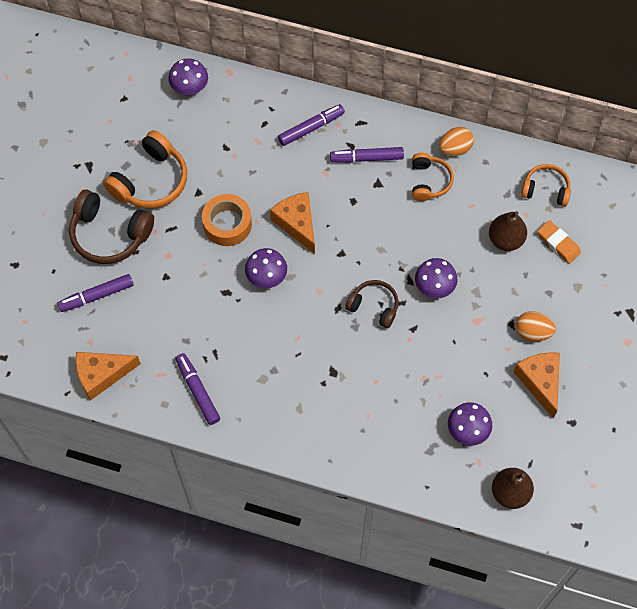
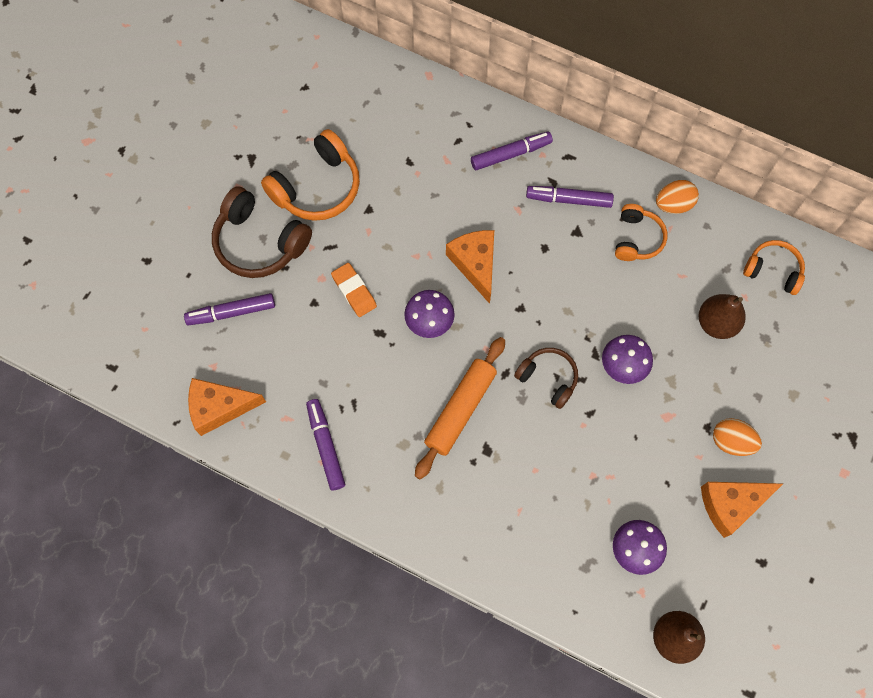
camera: 10 degrees right, 5 degrees up
(189, 87) = (381, 85): purple mushroom -> none
(227, 224) = (395, 252): orange tape -> none
(305, 343) = (460, 410): none -> orange rolling pin
(540, 382) = (731, 505): orange cheese -> orange cheese turned 105 degrees counterclockwise
(558, 243) = (778, 338): orange eraser -> orange eraser (354, 291)

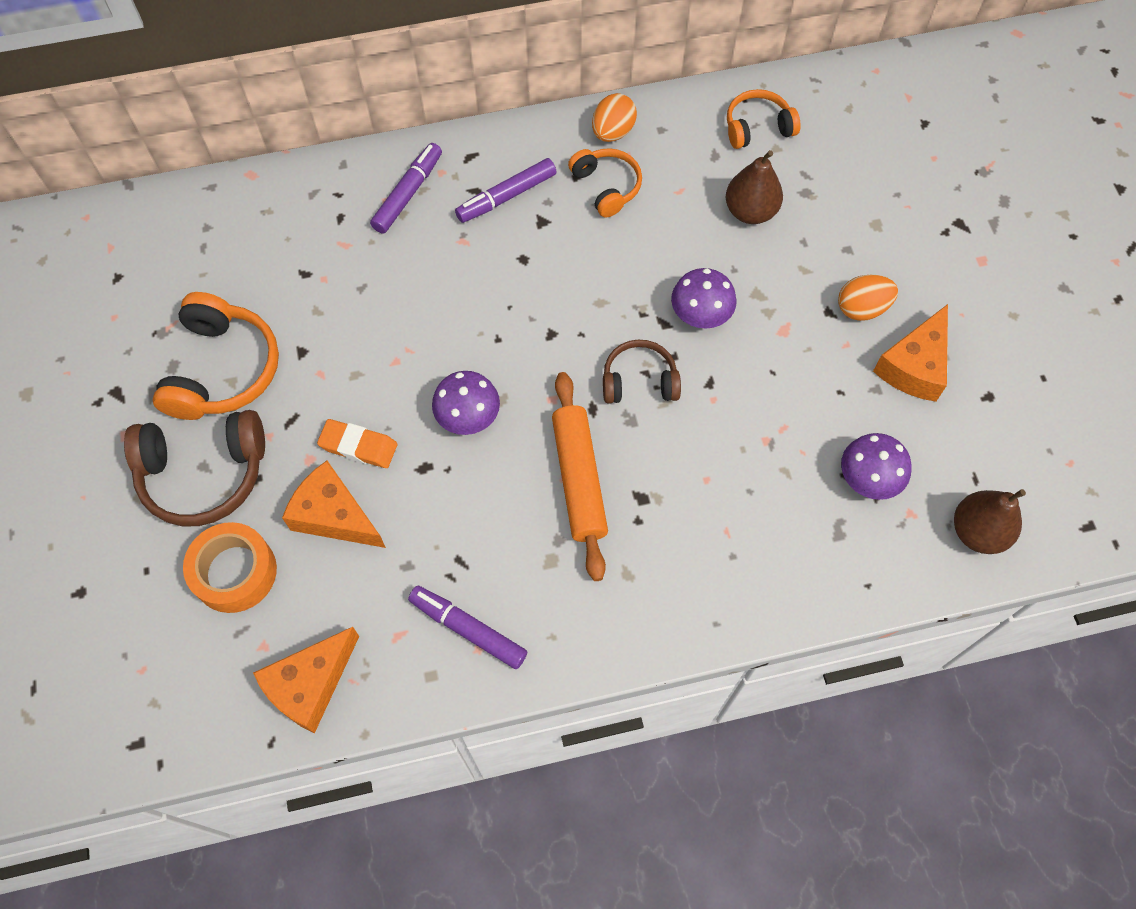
camera: 40 degrees left, 5 degrees down
(231, 312) = (234, 572): purple marker -> orange tape
(475, 264) = (466, 325): orange cheese -> orange cheese (334, 515)

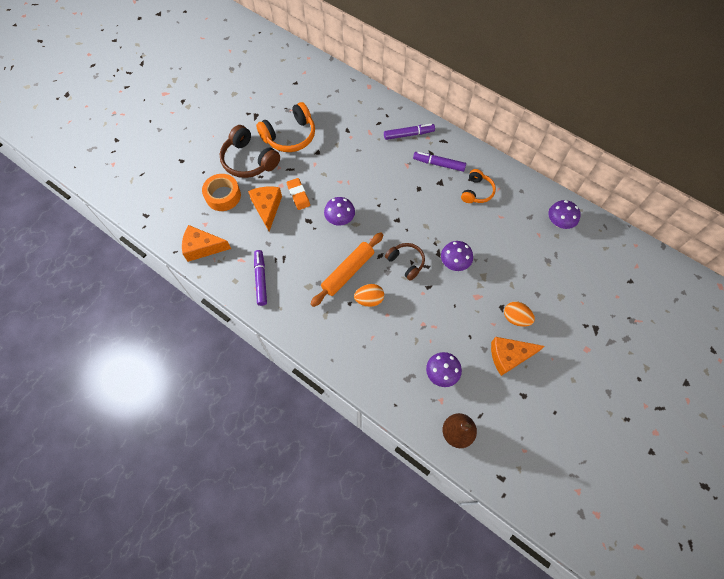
camera: 50 degrees right, 0 degrees up
(612, 132) = (502, 176): orange egg -> orange egg (369, 299)
(750, 211) = (518, 247): brown pear -> none
(757, 127) = (559, 222): orange headphones -> purple mushroom

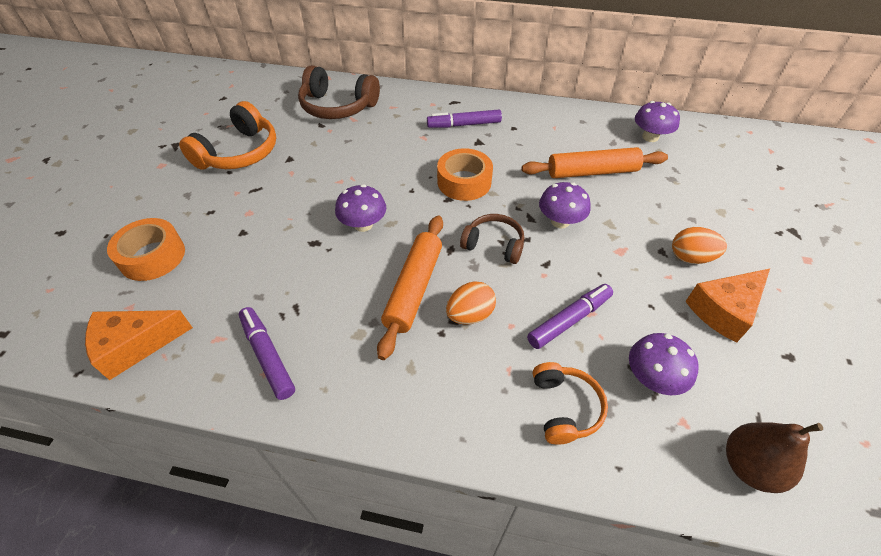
camera: 25 degrees left, 15 degrees down
(249, 160) = (183, 198): brown headphones -> brown headphones (338, 107)
(267, 208) = (237, 248): orange cheese -> none
(298, 195) = (283, 216): orange eraser -> none
(408, 134) = (406, 107): purple marker -> purple marker (569, 320)
(413, 211) = (464, 182): none -> orange tape
(477, 192) = (531, 137): orange headphones -> orange headphones (565, 407)
(499, 235) = (592, 172): none -> orange rolling pin

